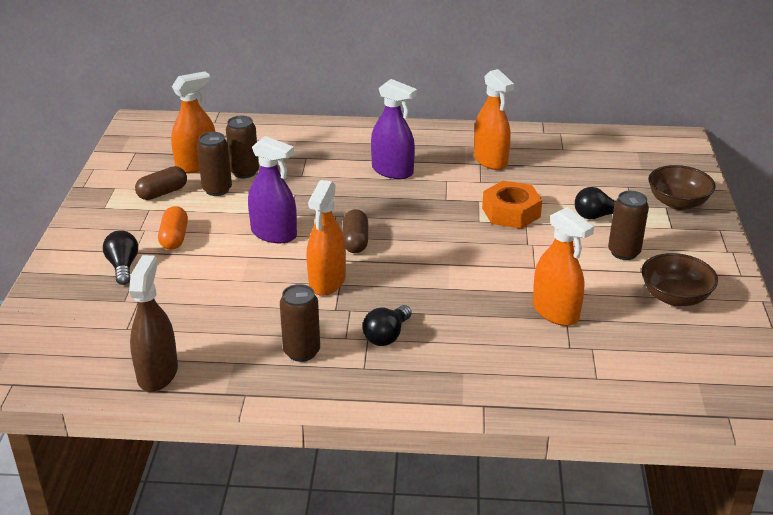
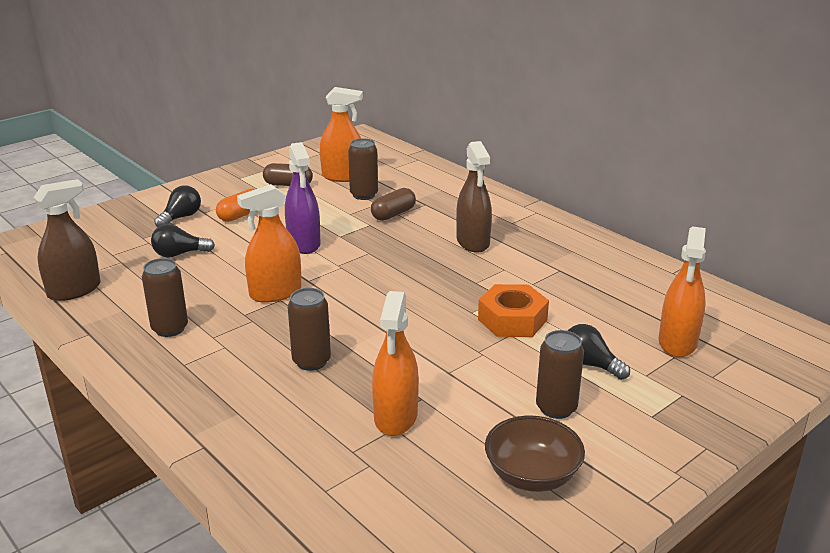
camera: 45 degrees right, 5 degrees down
(217, 189) = (324, 198): brown can -> brown can (311, 361)
(355, 241) = (347, 277): brown capsule -> brown capsule (393, 214)
(387, 336) = (240, 353): black light bulb -> black light bulb (179, 254)
(392, 171) = (473, 242): purple spray bottle -> brown spray bottle
(490, 160) = (574, 272): orange spray bottle -> orange spray bottle (677, 342)
(677, 203) = (703, 398): brown bowl -> none

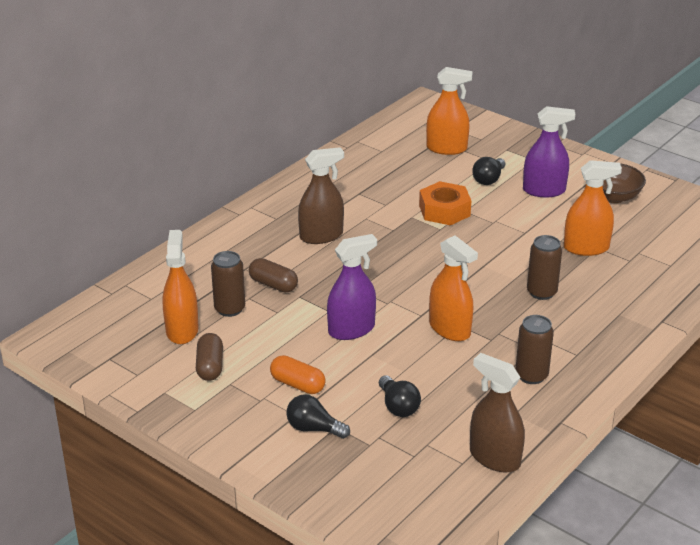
camera: 100 degrees left, 5 degrees up
(556, 408) = (544, 190): brown can -> purple spray bottle

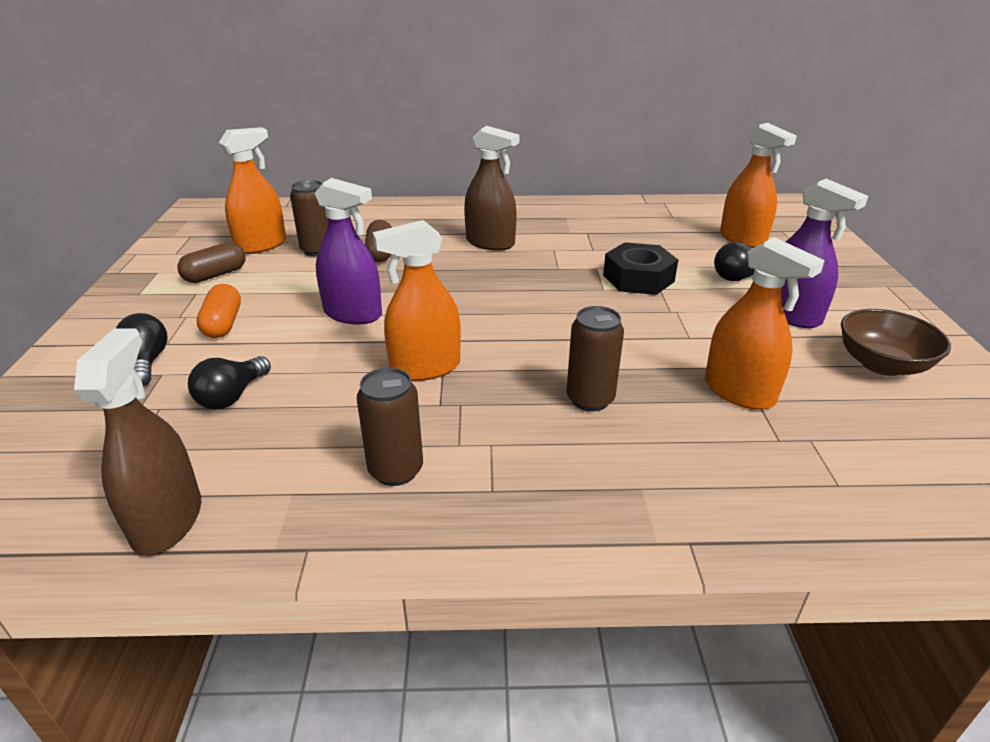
camera: 50 degrees right, 0 degrees up
(444, 210) = (638, 278): orange nut -> black nut
(449, 329) = (425, 368): orange spray bottle -> orange spray bottle turned 60 degrees clockwise

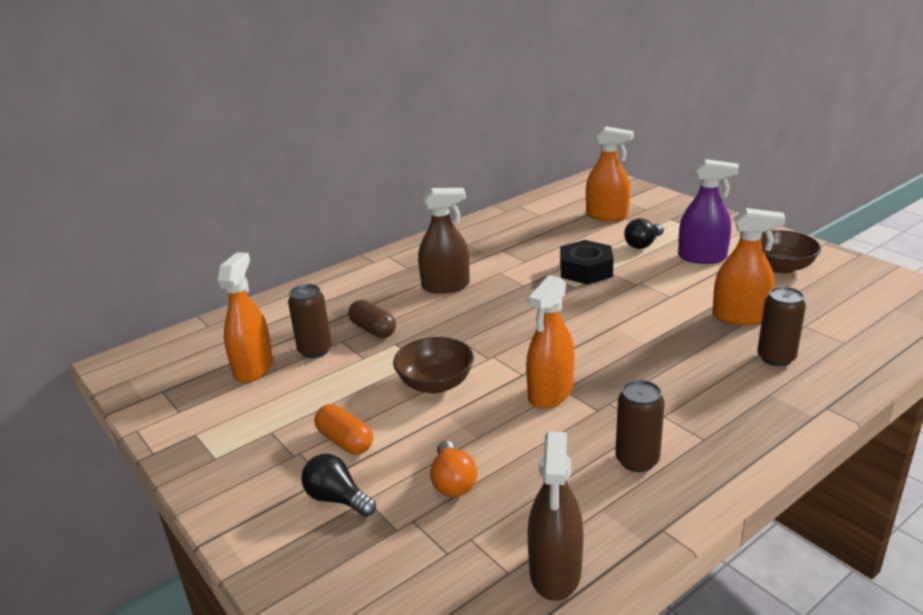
camera: 35 degrees left, 5 degrees down
(167, 521) = (555, 571): brown spray bottle -> brown spray bottle turned 135 degrees counterclockwise
(215, 275) = (260, 410): brown capsule -> none
(232, 396) = (452, 482): black light bulb -> orange light bulb
(353, 314) = (435, 384): purple spray bottle -> brown bowl
(590, 399) = (674, 361): brown can -> brown can (776, 358)

